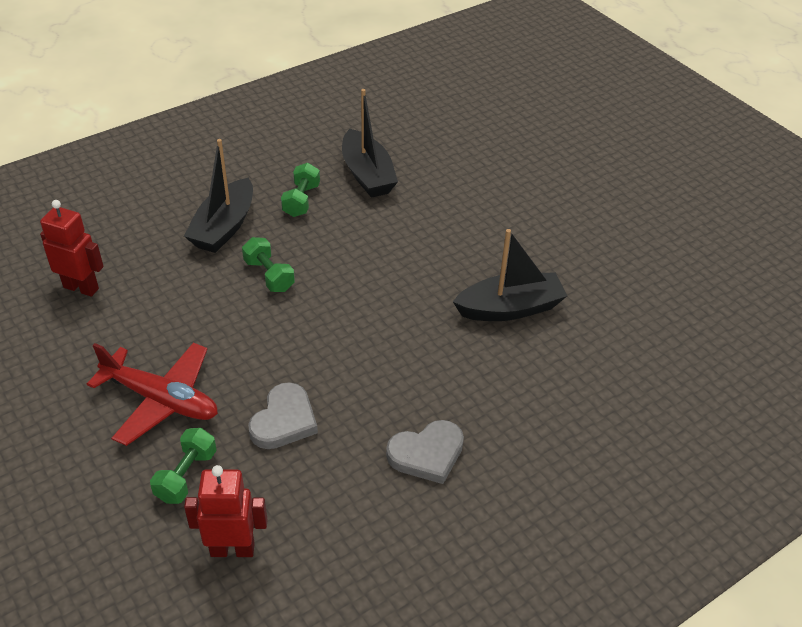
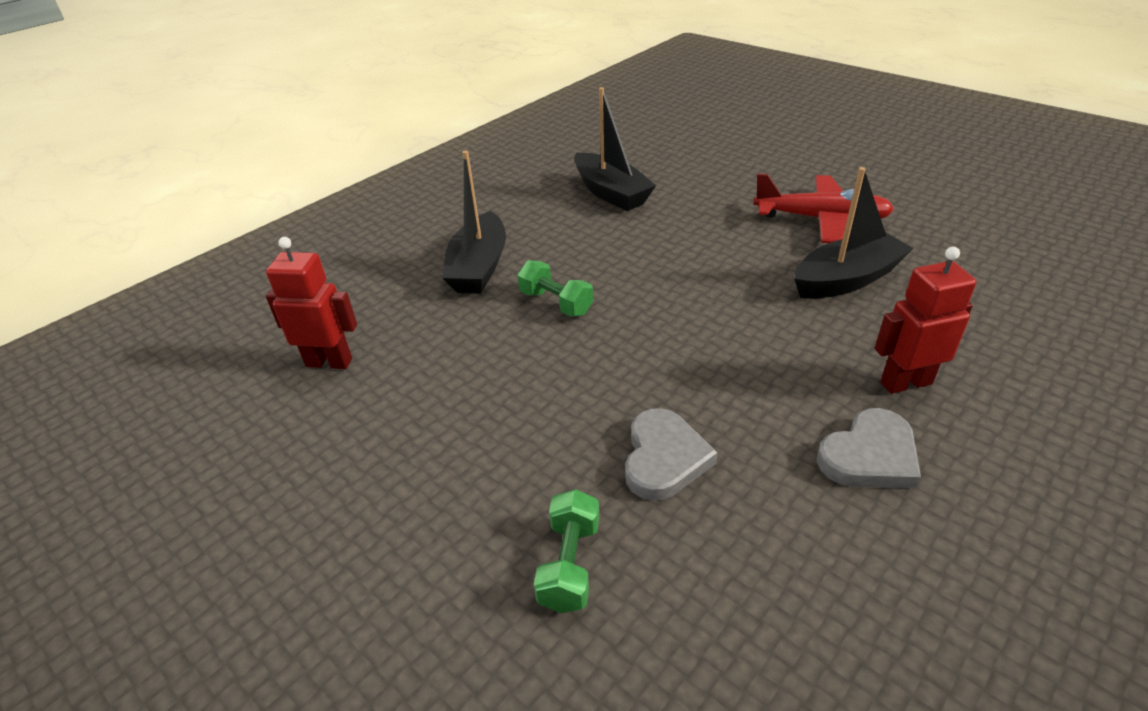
camera: 10 degrees left, 5 degrees down
(161, 400) = (488, 471): red plane -> red plane (821, 219)
(232, 549) = (691, 658): red robot -> red robot (905, 382)
(301, 200) = (553, 227): green dumbbell -> none

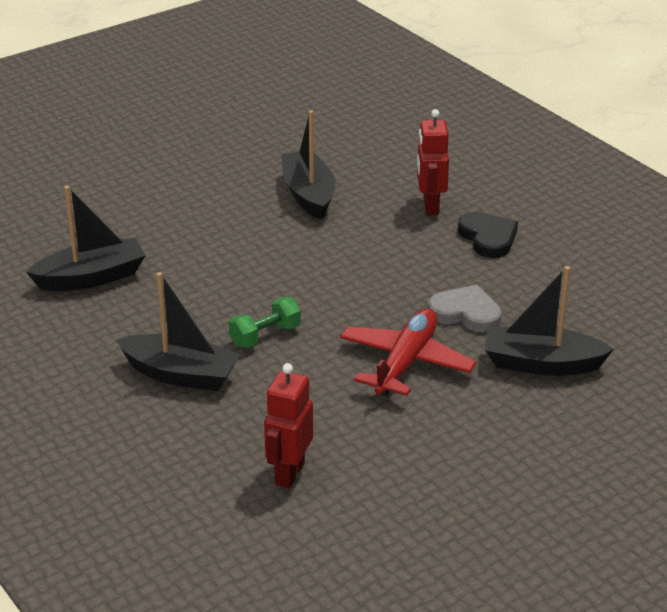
camera: 80 degrees left, 5 degrees down
(569, 564) = (541, 364): green dumbbell -> black boat
(821, 219) = (218, 182): red plane -> red plane (406, 363)
(869, 456) = (488, 238): grey heart -> black heart

